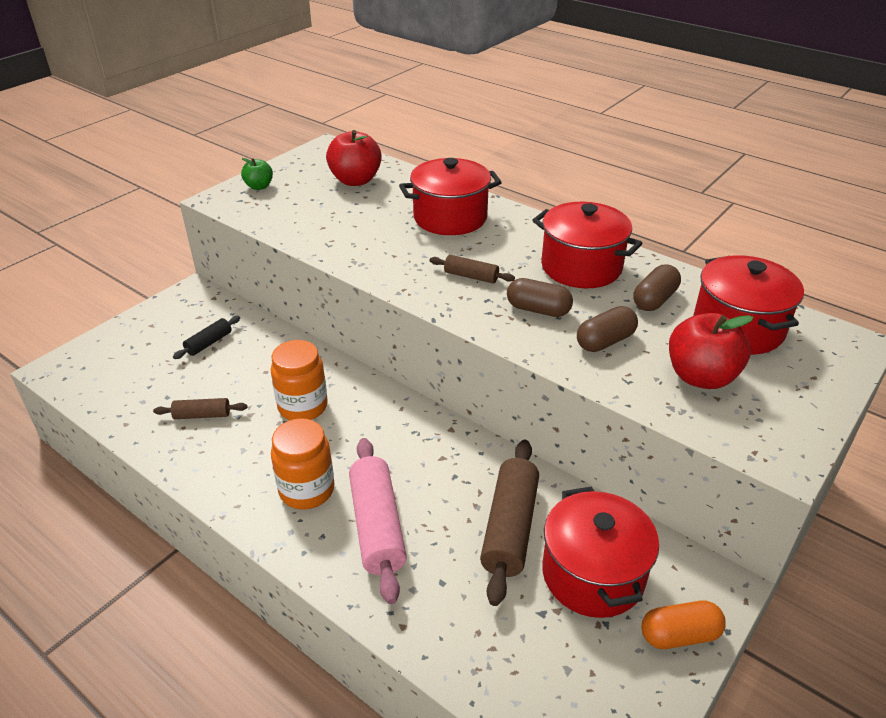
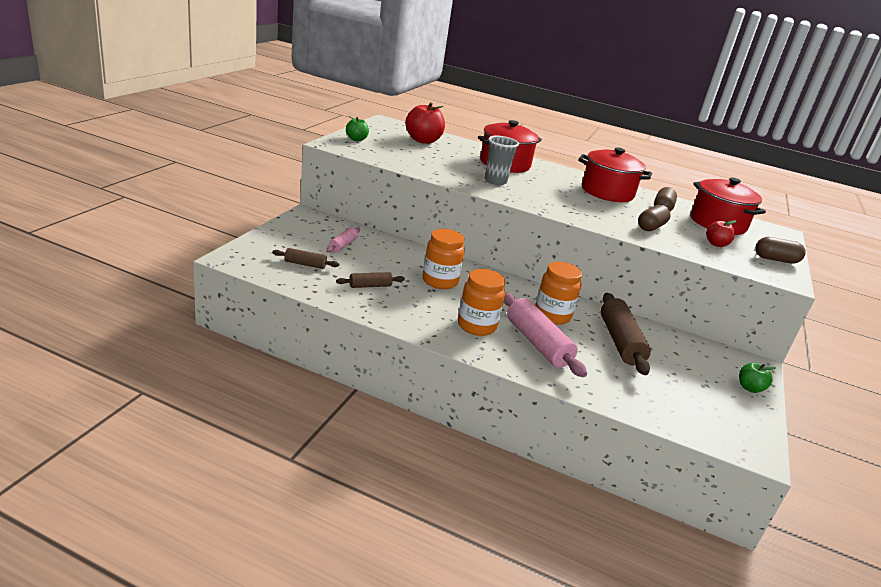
camera: 20 degrees left, 10 degrees down
(209, 343) = (343, 245): black rolling pin -> pink rolling pin
(409, 255) = (495, 181): none -> grey cup
(431, 473) = (552, 315): none -> orange jar
(471, 276) = (544, 194): brown rolling pin -> brown rolling pin (305, 264)
(538, 310) = (599, 211): brown capsule -> brown capsule (775, 259)
(593, 574) = (683, 362): red pot -> none
(679, 635) = (749, 388): orange capsule -> green apple
(701, 377) = (716, 244): red apple -> red apple, size x0.56

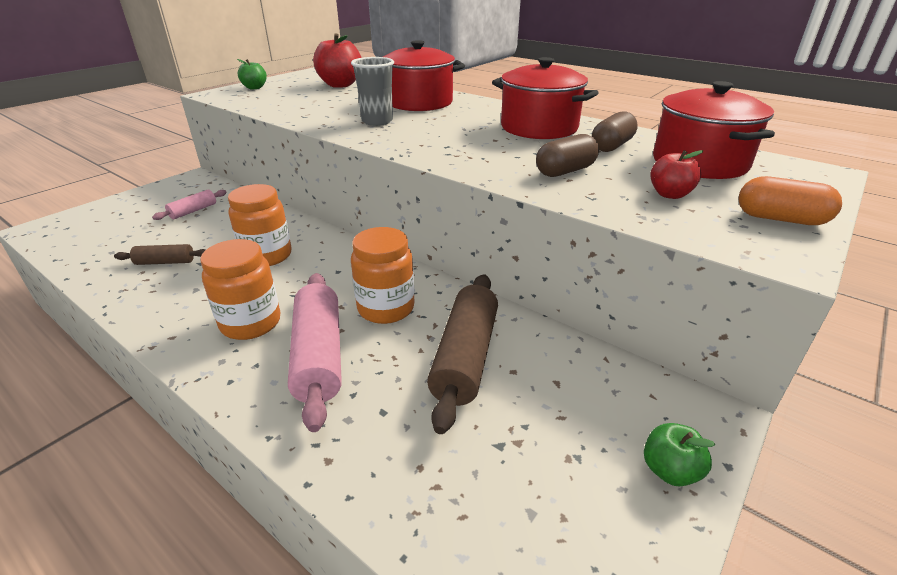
camera: 20 degrees right, 5 degrees up
(305, 264) = (117, 235): brown rolling pin -> none
(775, 259) = (780, 219): brown capsule -> orange capsule

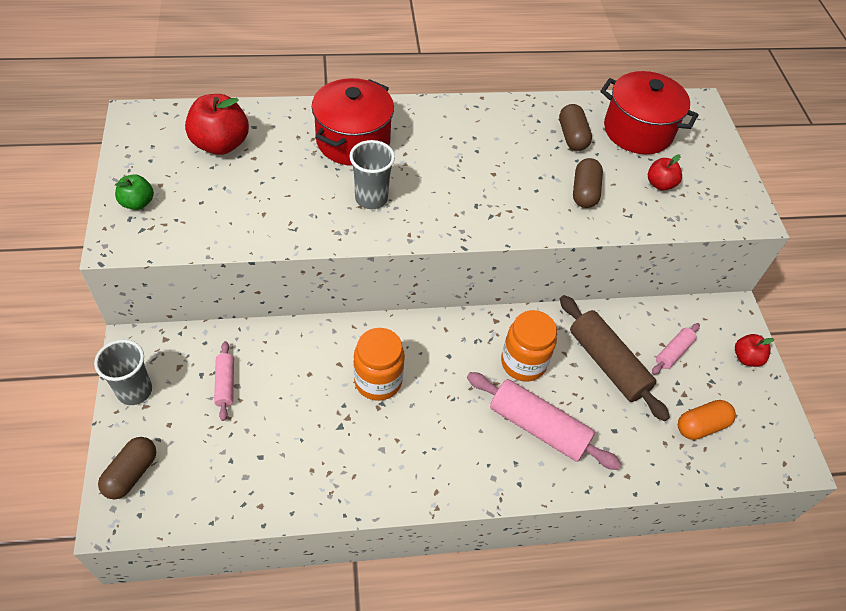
camera: 50 degrees left, 20 degrees up
(81, 218) = (131, 473): none -> brown capsule
(155, 192) = (135, 391): none -> grey cup
(165, 262) = (312, 448): brown rolling pin -> none
(251, 323) = (465, 441): orange jar -> none
(539, 128) = (499, 135): red pot -> none
(561, 397) = (673, 352): none -> pink rolling pin
(669, 470) = (746, 358): green apple -> red apple
(780, 219) = (724, 177): orange capsule -> orange capsule (701, 426)

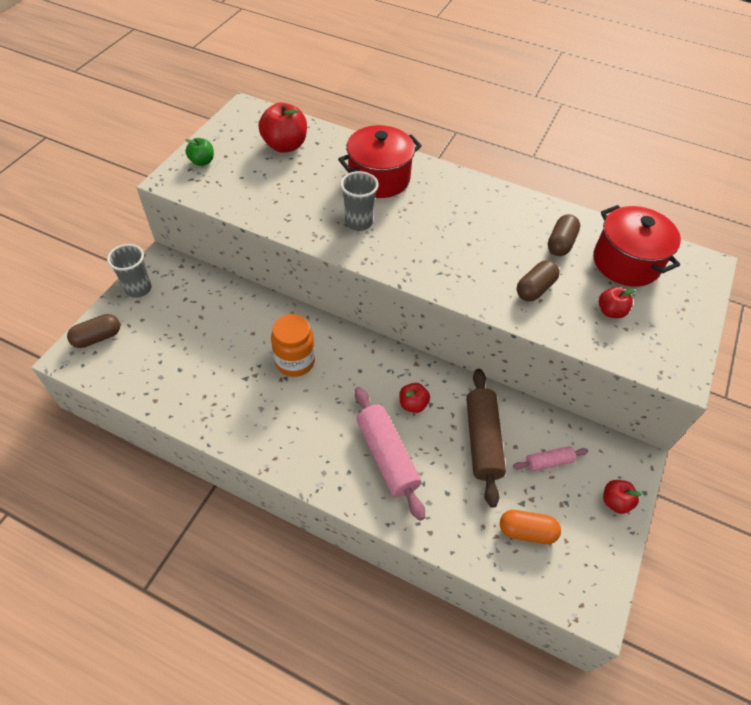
camera: 35 degrees right, 0 degrees up
(225, 384) = (194, 312): pink rolling pin -> none
(523, 363) = (413, 404): orange jar -> red apple

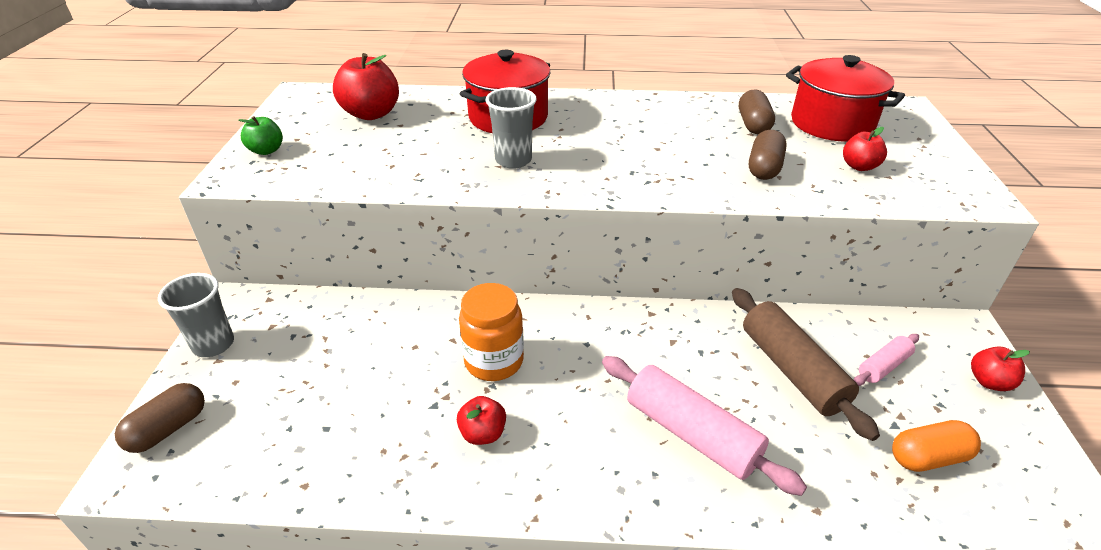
camera: 20 degrees left, 15 degrees down
(413, 404) = (680, 359): red apple -> red apple (483, 433)

